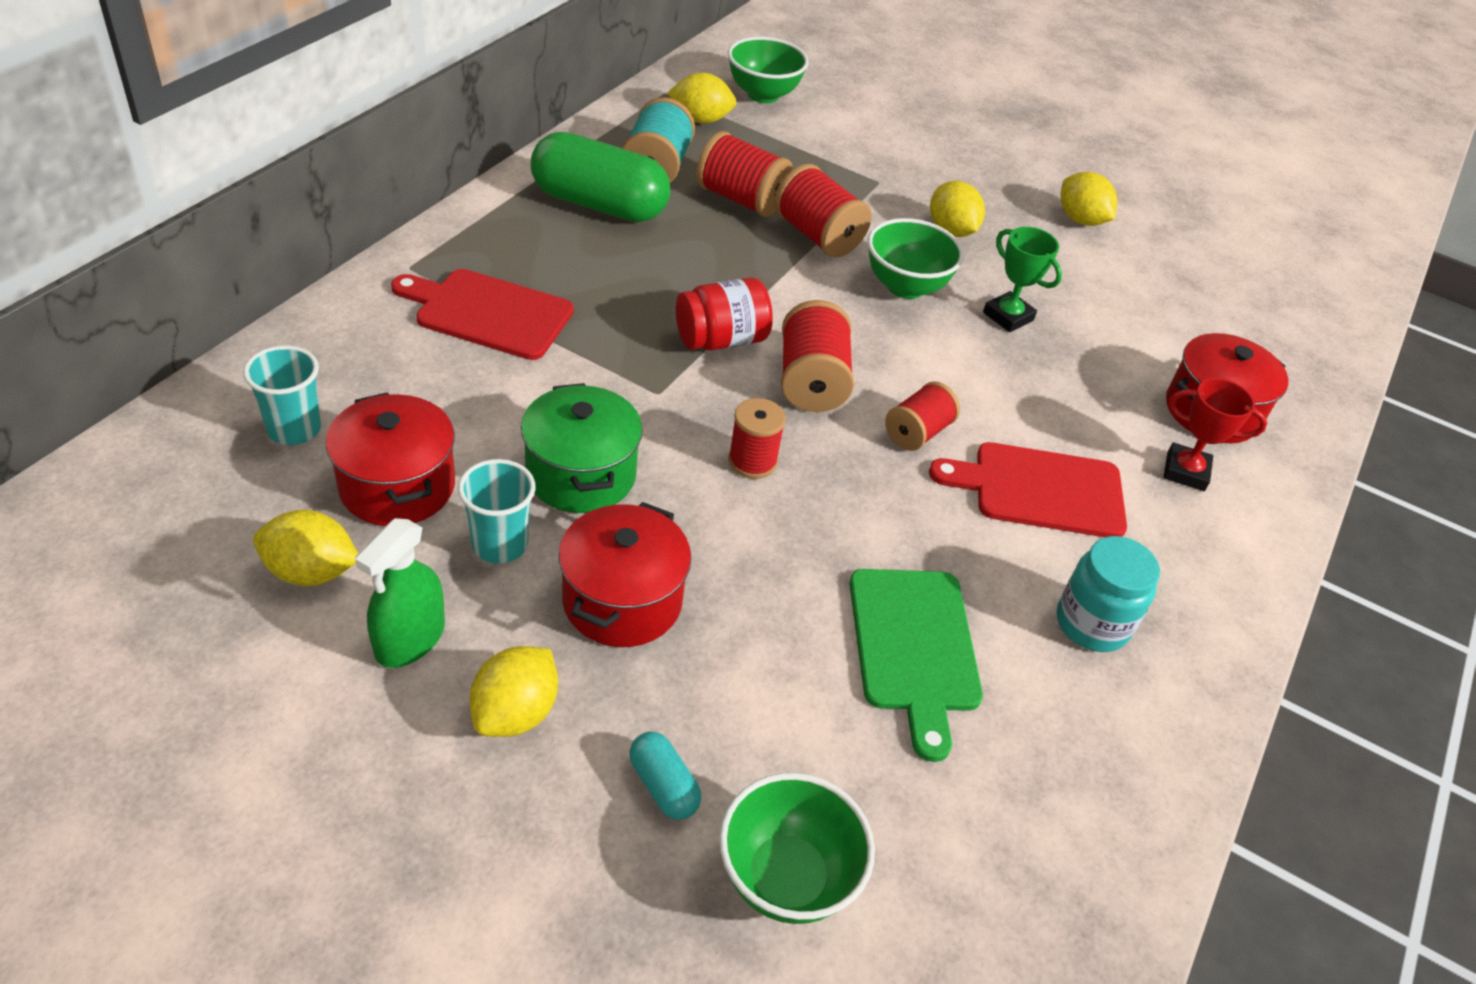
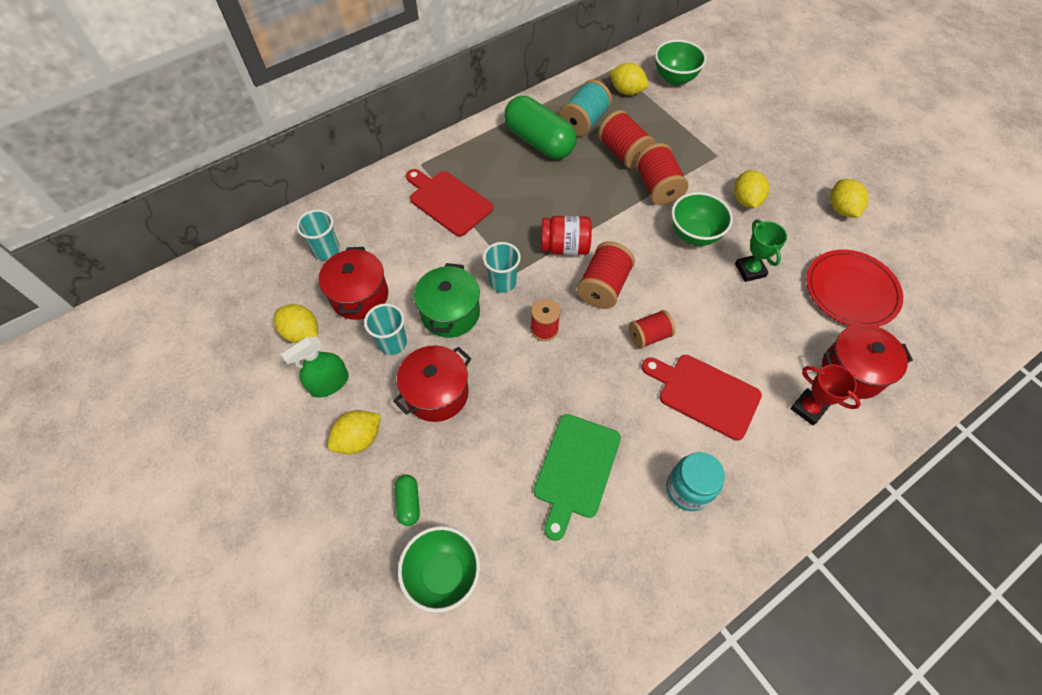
camera: 30 degrees right, 15 degrees up
(647, 410) = (502, 282): none -> turquoise cup
(663, 786) = (409, 502): turquoise capsule -> green capsule
(1151, 315) = (851, 291): none -> red plate

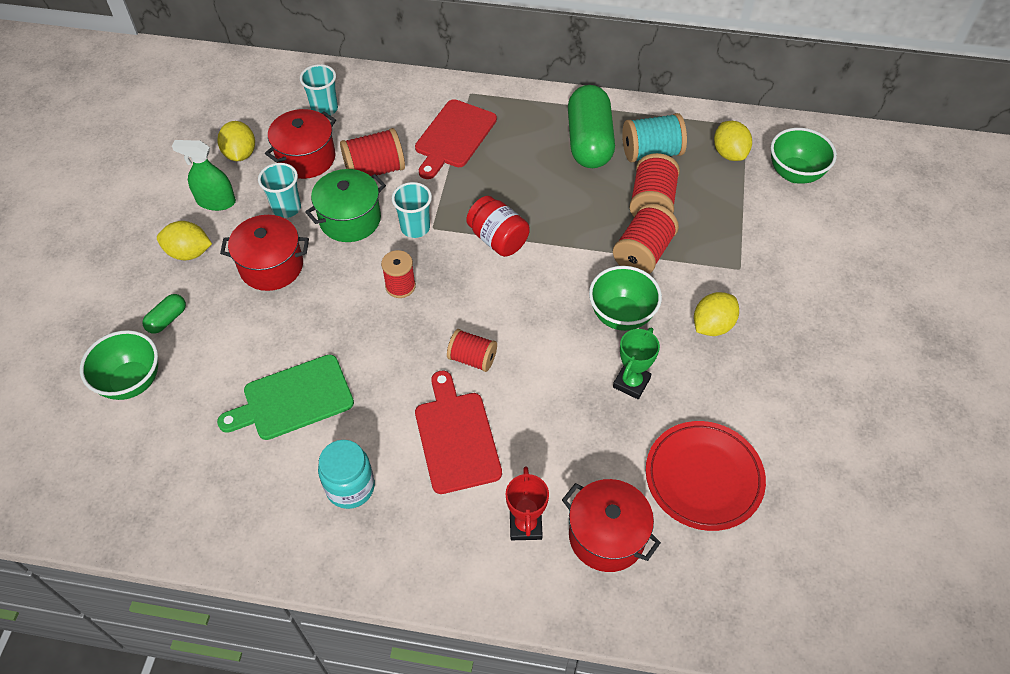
camera: 45 degrees right, 5 degrees down
(448, 201) = (453, 137): red cutting board -> red cutting board turned 150 degrees counterclockwise
(603, 286) = (487, 293): red spool -> red spool (375, 170)
(841, 209) = (800, 407): yellow lemon -> none

